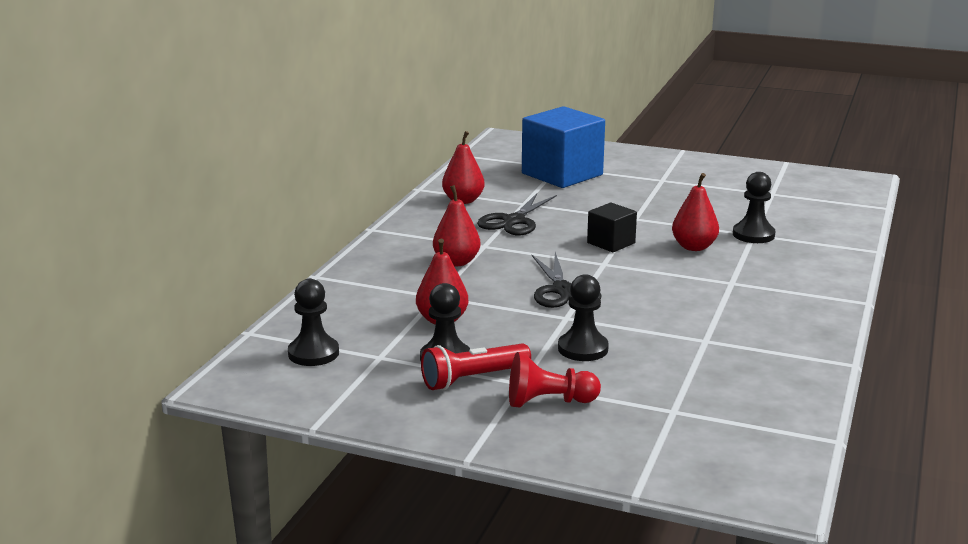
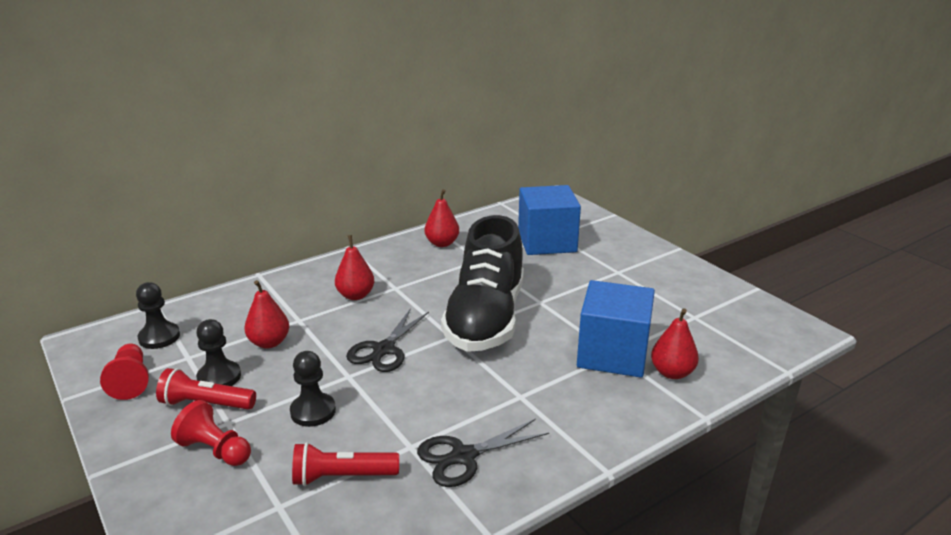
camera: 35 degrees right, 5 degrees up
(358, 392) = (130, 381): none -> red pawn
(513, 221) = (447, 273): black scissors -> black scissors (463, 456)
(611, 243) = (485, 319): black cube -> black shoe
(688, 376) = (342, 477): none -> red flashlight
(694, 247) = (543, 347): red pear -> red pear (672, 373)
(753, 235) = (612, 354): black pawn -> blue cube

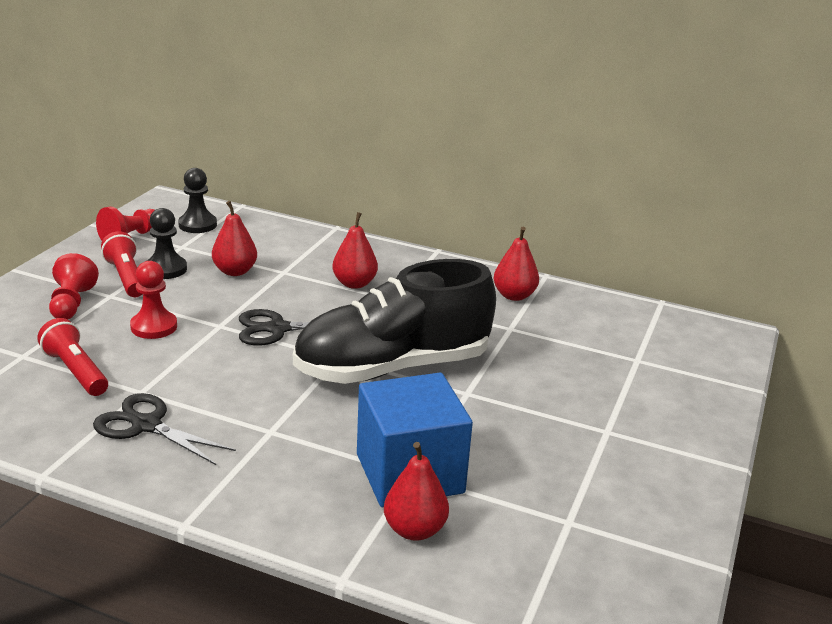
camera: 55 degrees right, 0 degrees up
(313, 411) = (154, 327): black pawn -> red pawn
(547, 242) = (610, 360): blue cube -> none

